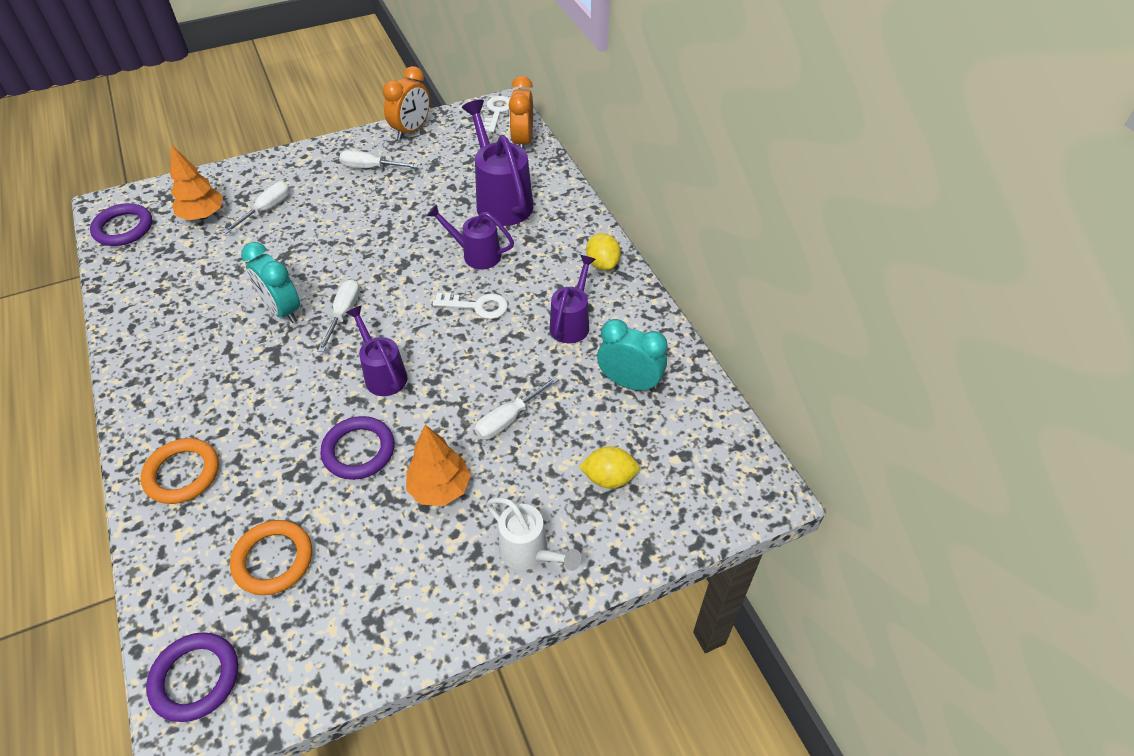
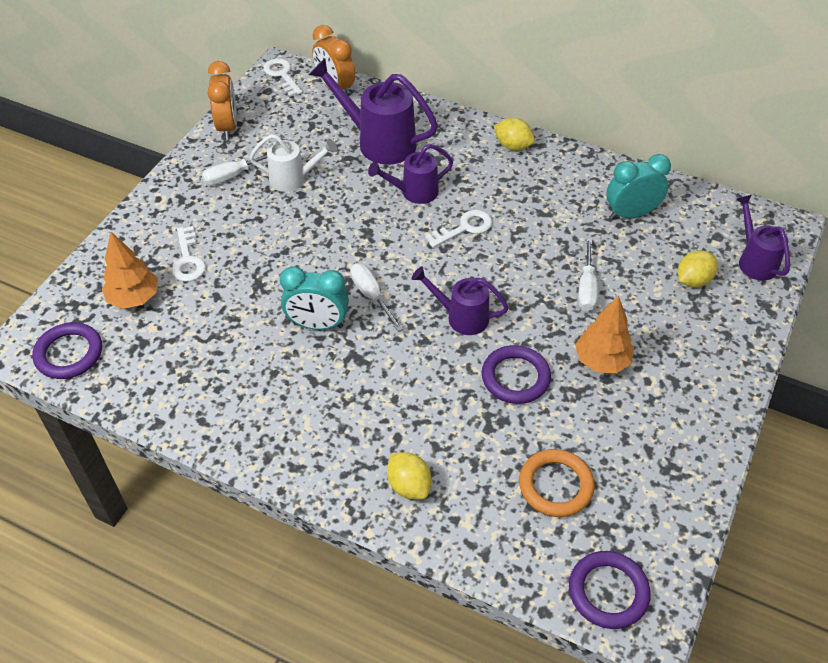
camera: 40 degrees left, 0 degrees up
(182, 473) = (409, 485): orange ring -> yellow lemon
(266, 209) = (188, 259): white screwdriver -> white key
(529, 552) = (705, 357): white watering can -> white watering can (293, 179)
(571, 323) = (545, 199): purple watering can -> purple watering can (754, 261)

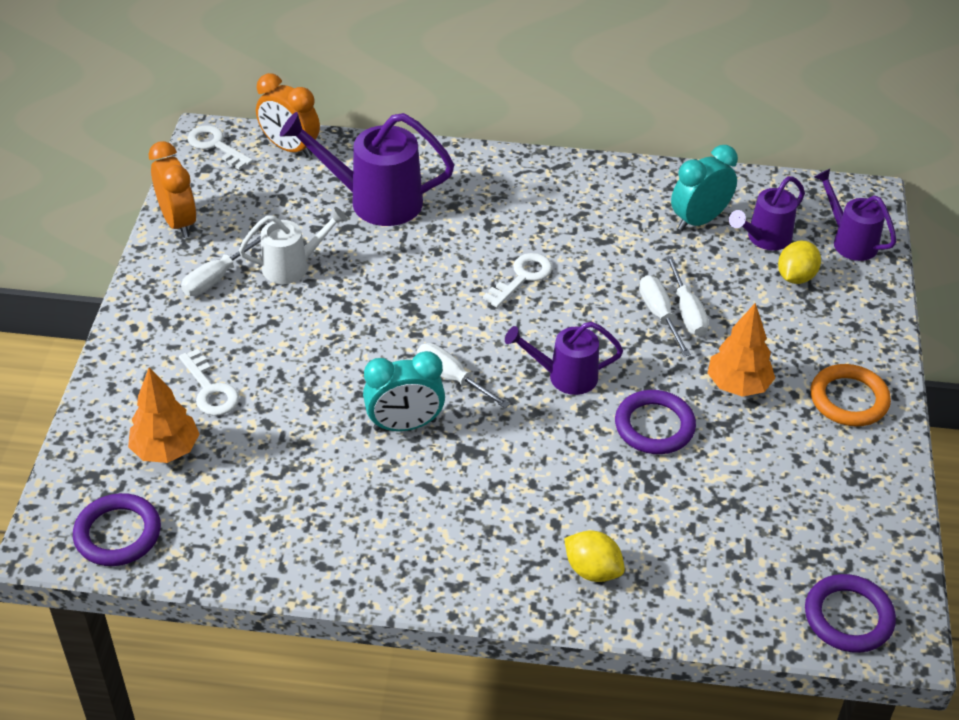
camera: 20 degrees left, 5 degrees down
(414, 192) = (445, 250): purple watering can -> purple watering can (764, 238)
(513, 146) = (534, 172): yellow lemon -> none
(555, 485) = (748, 527): orange ring -> orange ring (849, 399)
(562, 285) = (659, 315): none -> white screwdriver

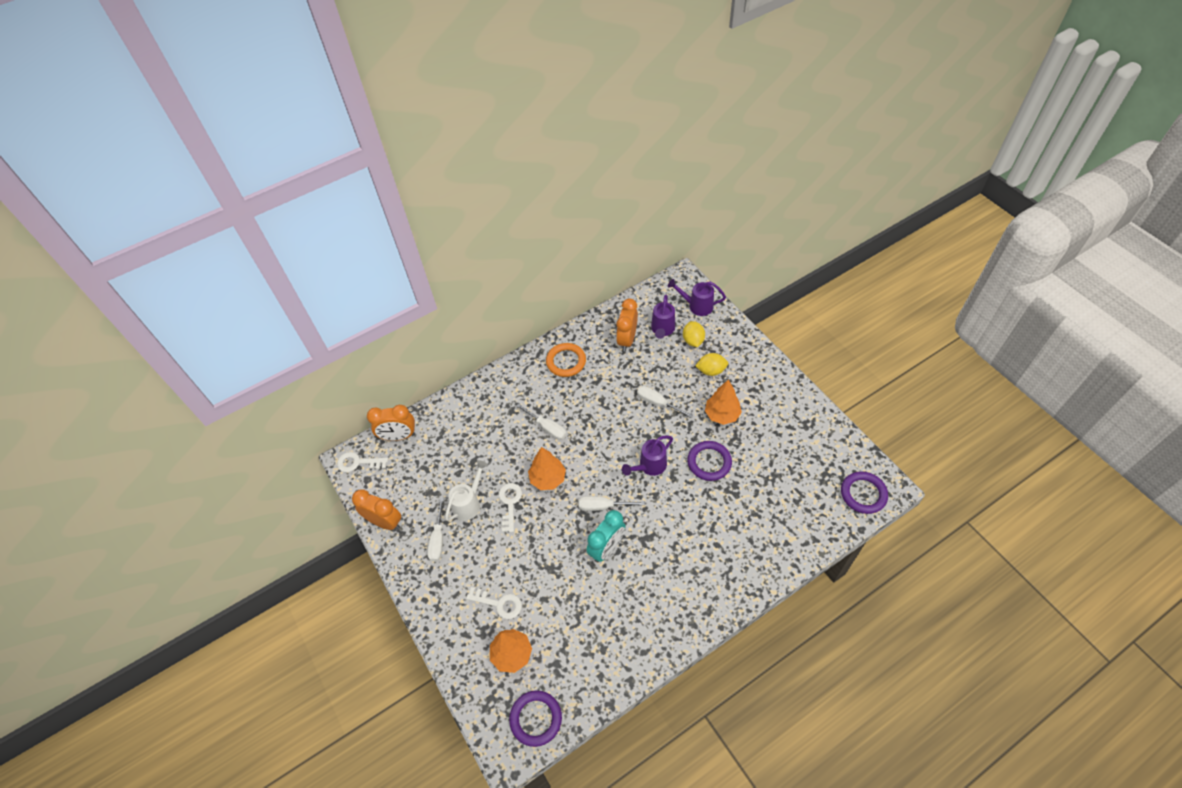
camera: 35 degrees left, 10 degrees up
(375, 201) = (472, 436): purple watering can -> none
(416, 303) = (548, 479): none -> orange tree
(522, 277) = (581, 428): white key -> white key (510, 503)
(592, 570) = (753, 555): yellow lemon -> yellow lemon (711, 371)
(687, 311) = (667, 392): white screwdriver -> white screwdriver (547, 427)
(699, 220) = (627, 339): turquoise clock -> orange clock
(849, 399) = (769, 388): orange ring -> orange ring (566, 361)

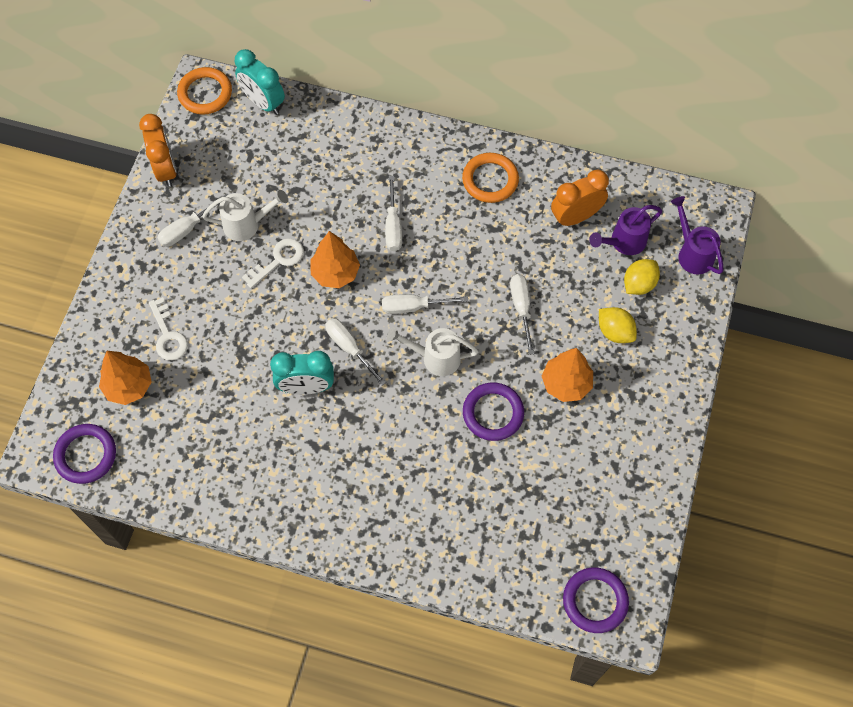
camera: 45 degrees right, 10 degrees up
(358, 463) = (205, 93): white key -> orange ring
(399, 436) = (263, 102): orange clock -> turquoise clock
(607, 454) = (413, 307): none -> white screwdriver
(649, 466) = (435, 358): purple watering can -> white watering can

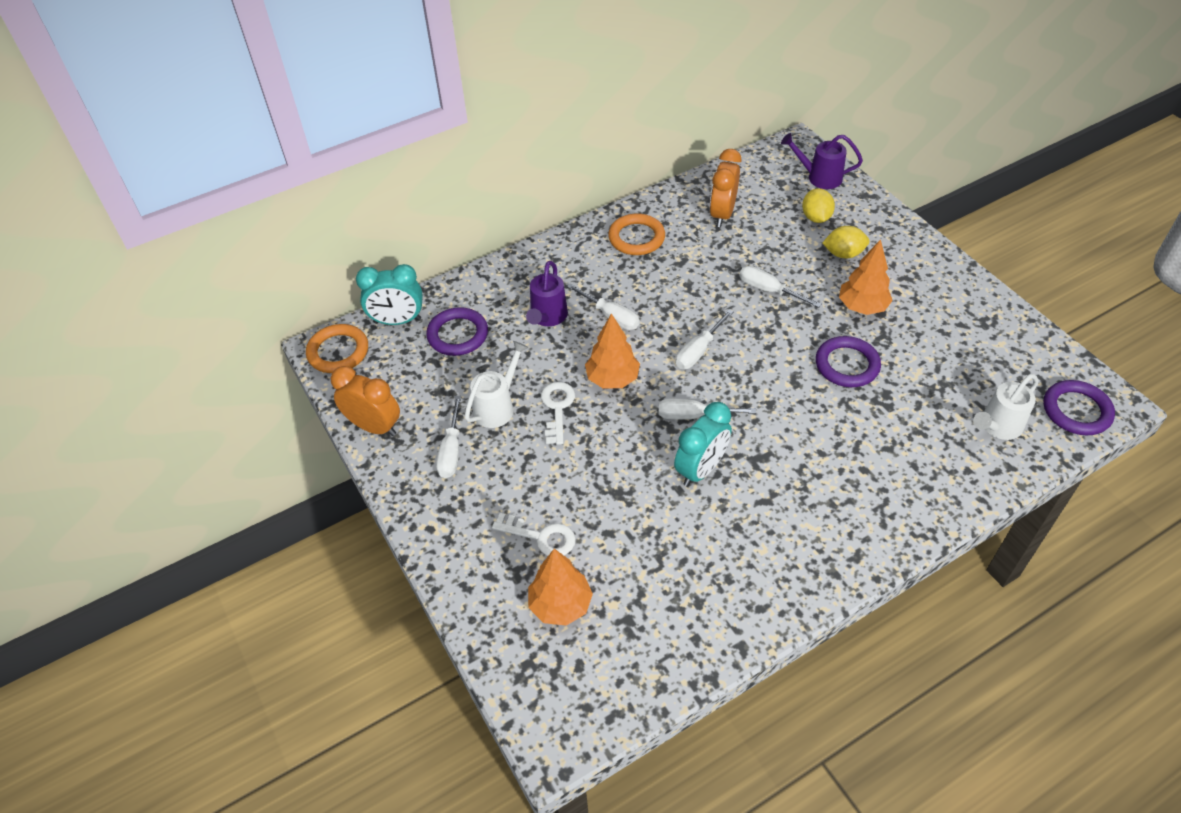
camera: 45 degrees left, 15 degrees down
(86, 455) = (597, 695): purple ring -> purple ring (458, 335)
(435, 358) = (760, 367): white watering can -> white watering can (997, 427)
(623, 242) = (772, 204): purple watering can -> purple watering can (547, 317)

